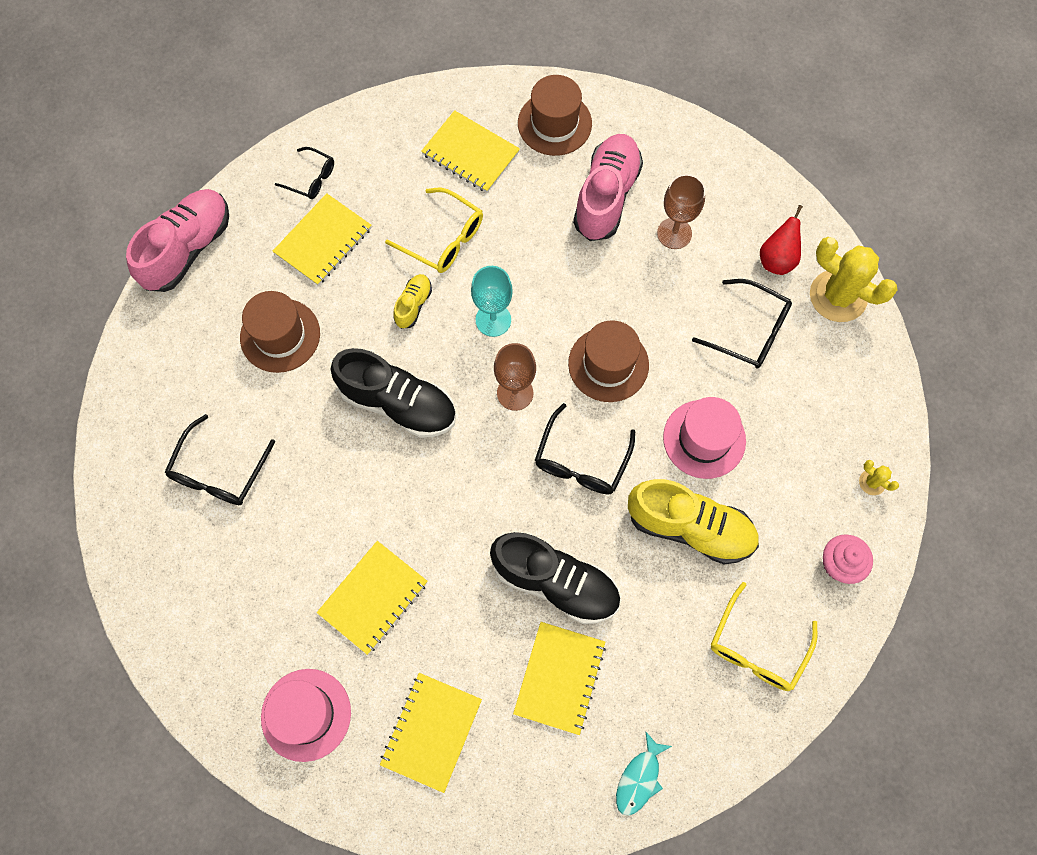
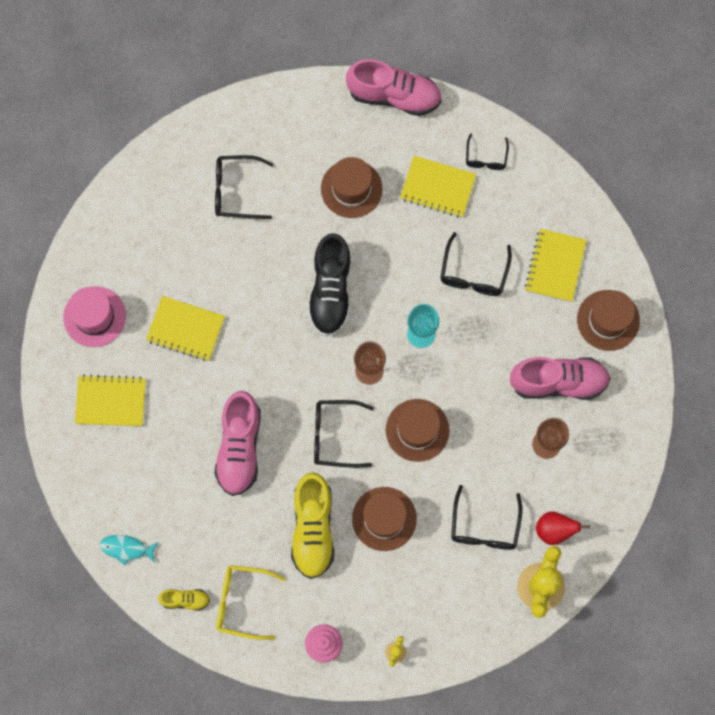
camera: 70 degrees right, 5 degrees up
(413, 305) = (411, 272): yellow shoe -> yellow shoe (185, 600)
(443, 239) = (473, 273): yellow glasses -> black glasses
(555, 582) = (239, 448): black shoe -> pink shoe
(559, 678) = (175, 473): yellow notebook -> none
(704, 439) = (384, 519): pink hat -> brown hat

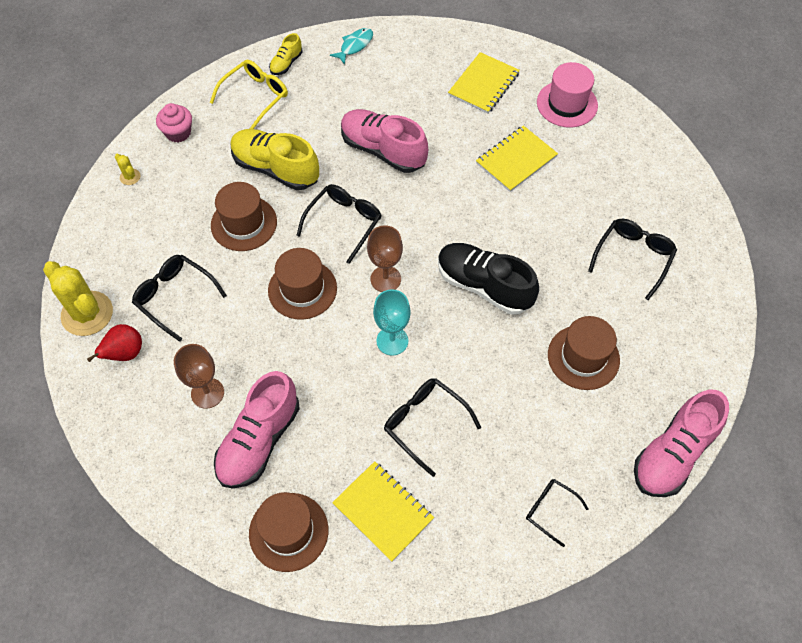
camera: 120 degrees right, 15 degrees down
(437, 187) = (541, 440): yellow notebook -> none

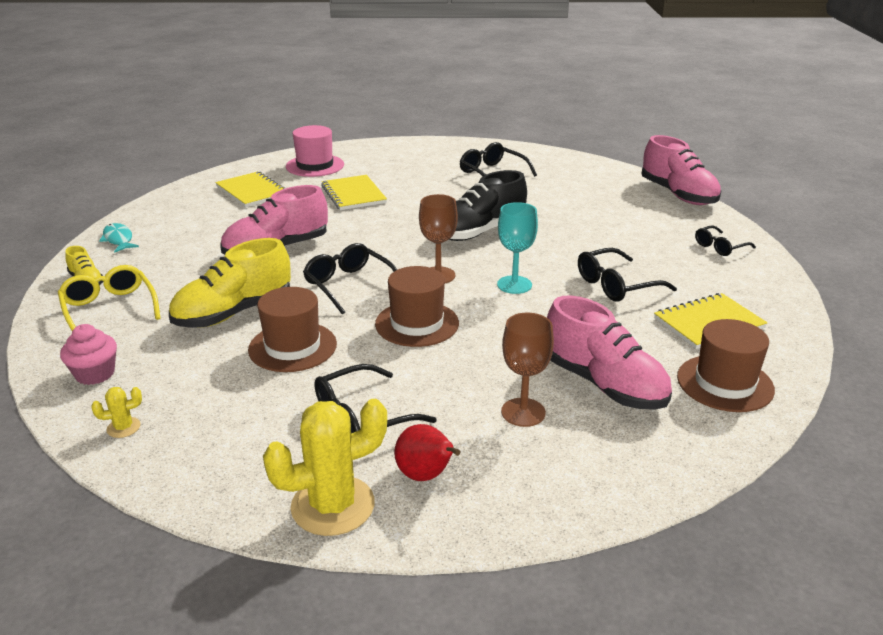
camera: 70 degrees left, 30 degrees down
(583, 357) = (577, 208): brown hat -> none

